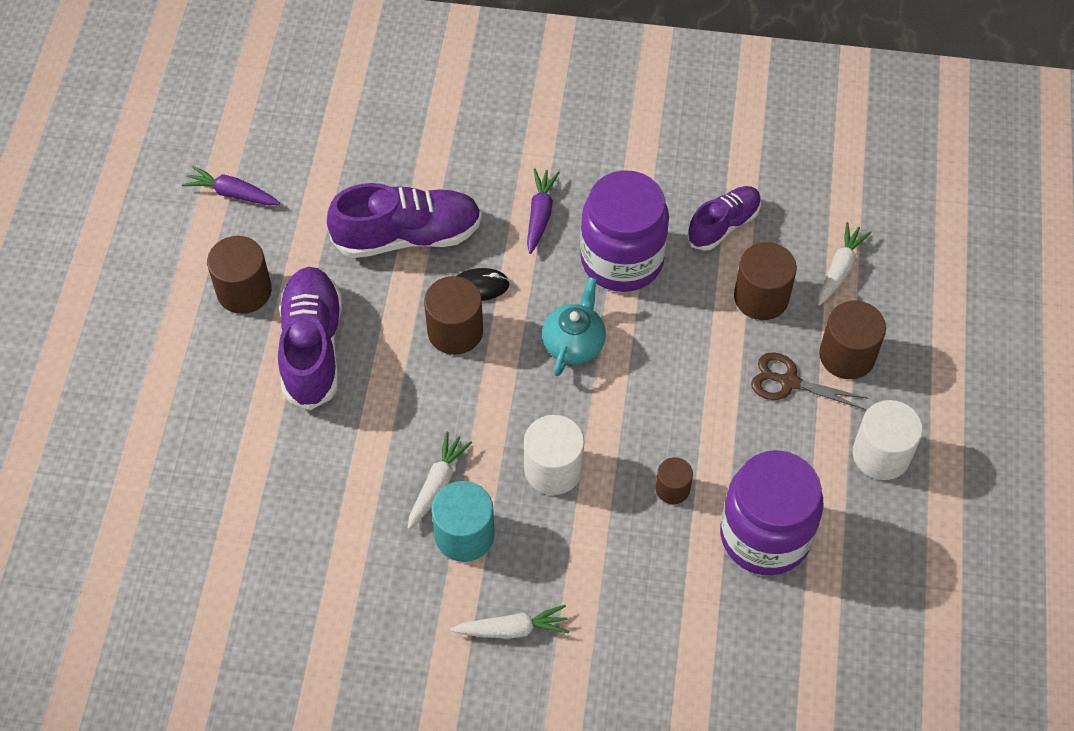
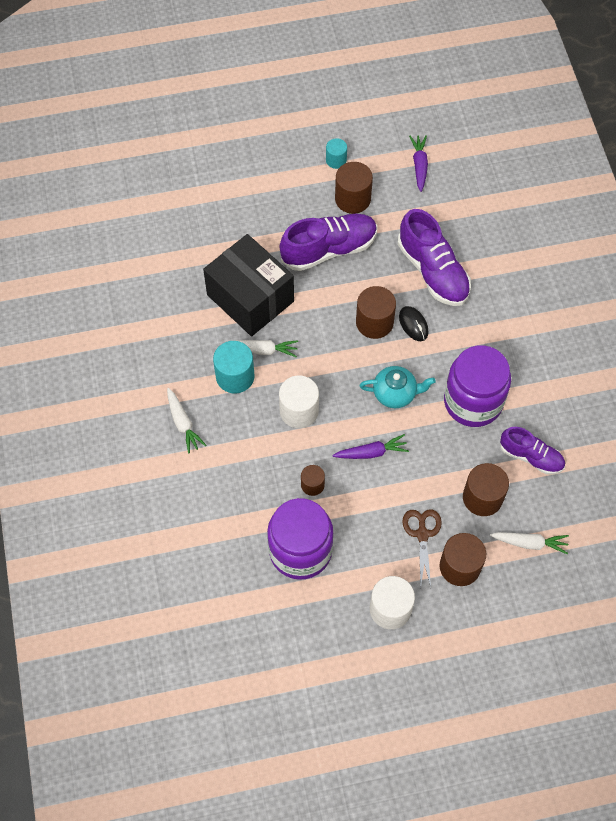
camera: 70 degrees right, 5 degrees up
(168, 290) = (336, 160): none -> turquoise cylinder
(344, 474) = (250, 298): none -> black box
(540, 214) = (485, 341): purple carrot -> purple carrot (371, 452)

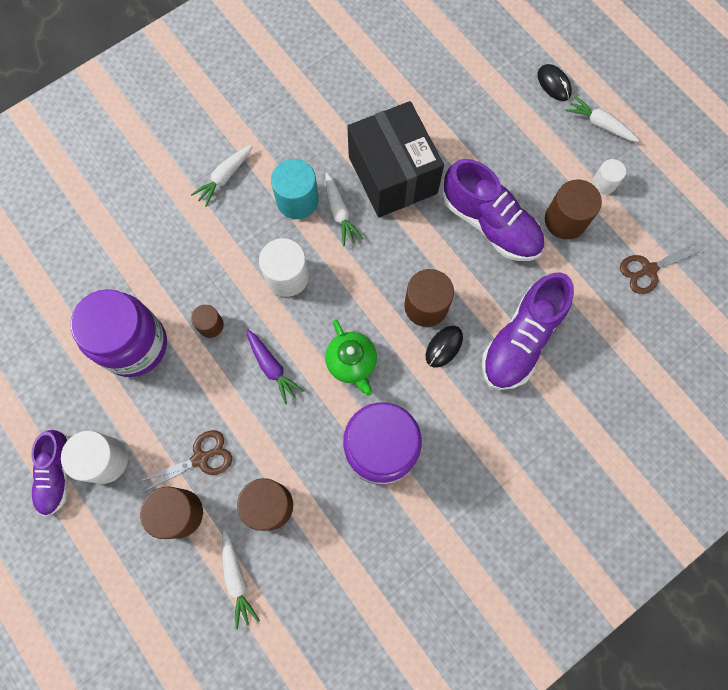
camera: 65 degrees right, 10 degrees up
(233, 153) = (553, 84): none -> black mouse
(250, 298) = (392, 175): black box -> black box turned 45 degrees counterclockwise
(285, 139) = (600, 124): none -> white carrot
(336, 160) = (604, 183): turquoise cylinder -> white cylinder
(395, 393) = (352, 363): turquoise teapot -> green teapot
(419, 165) = (648, 270): purple carrot -> brown scissors
(531, 456) = (342, 540): purple shoe -> purple shoe (57, 474)

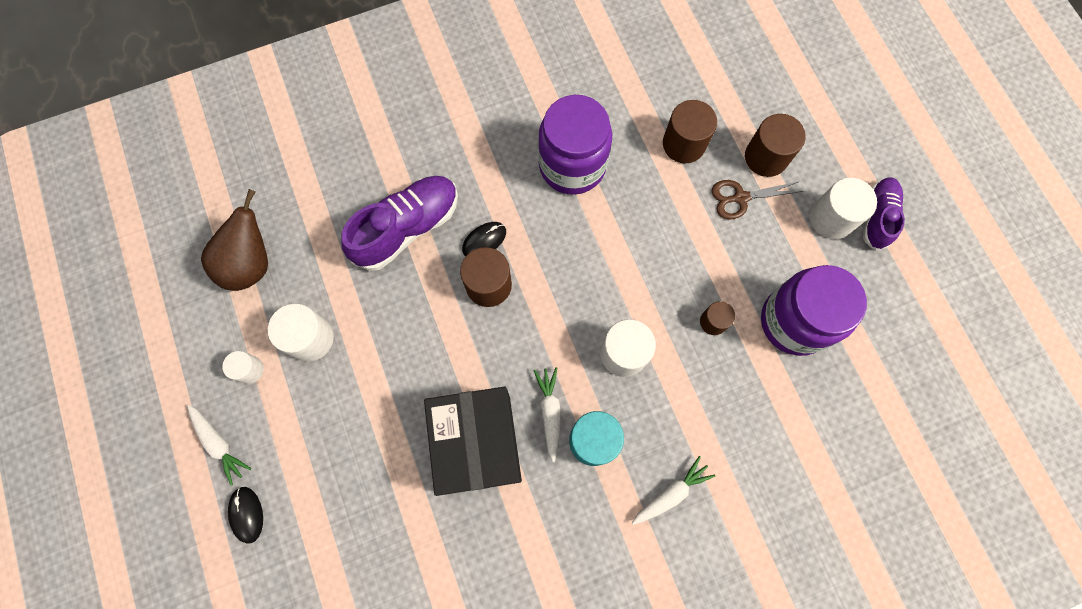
camera: 165 degrees left, 0 degrees up
(237, 579) = (722, 95): white carrot -> none
(272, 367) = (658, 263): purple carrot -> none
(352, 363) = (578, 248): green teapot -> none
(490, 223) = (391, 356): purple shoe -> none
(565, 220) = (310, 338): brown cylinder -> white cylinder
(648, 270) = (251, 263): brown scissors -> brown pear

